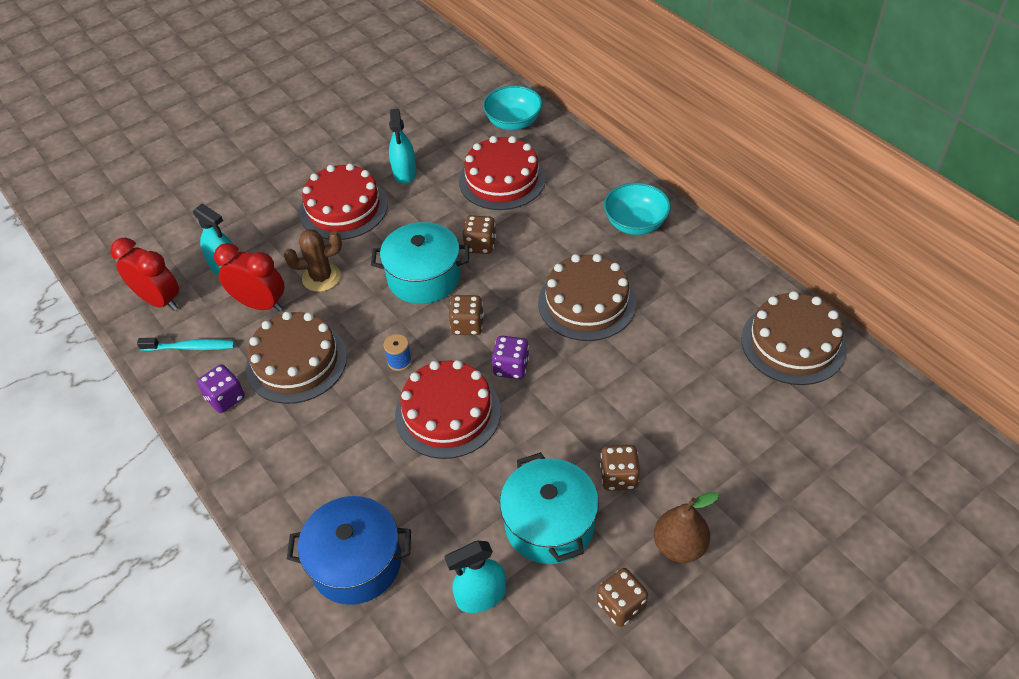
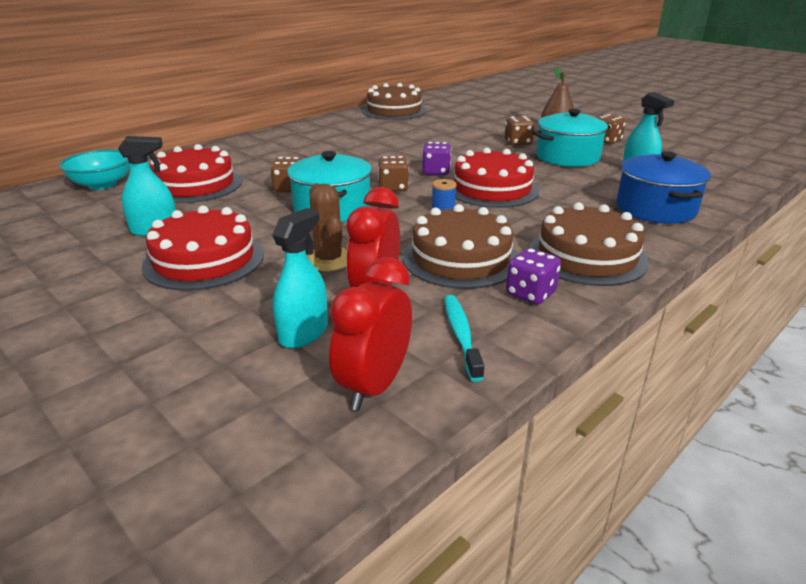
camera: 100 degrees left, 20 degrees down
(587, 302) = (363, 153): brown cake -> brown cake (587, 256)
(635, 224) = (276, 142): turquoise bowl -> none

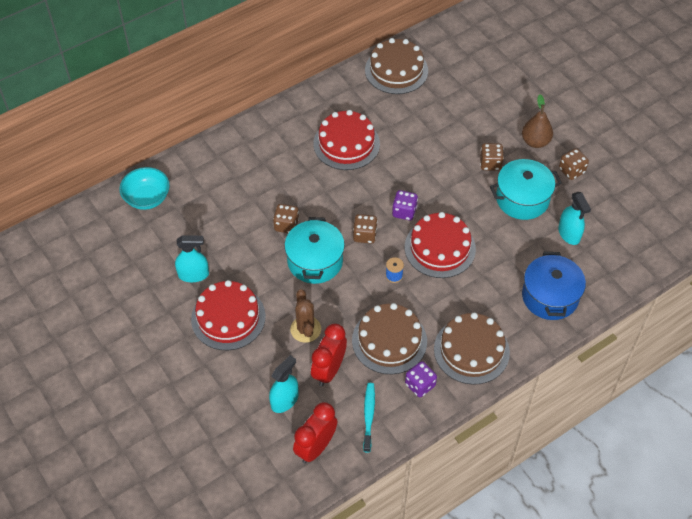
camera: 10 degrees right, 25 degrees up
(195, 185) = (216, 209): red cake -> red cake (346, 144)

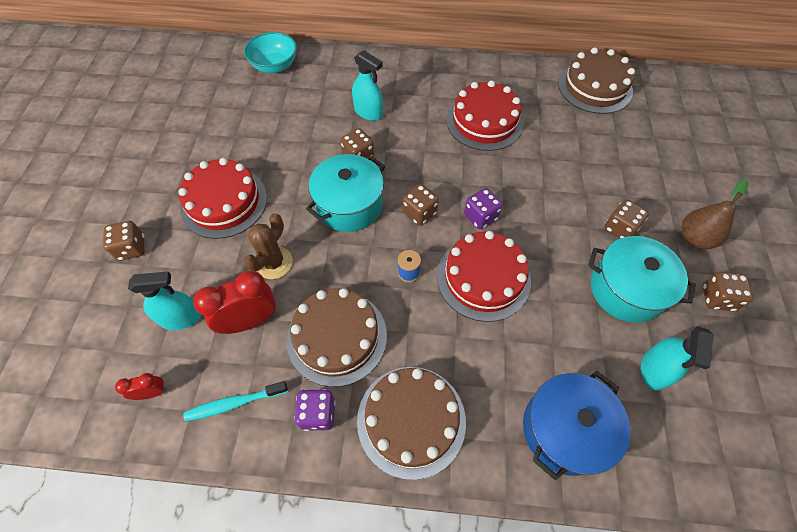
camera: 40 degrees right, 5 degrees up
(193, 274) = (240, 146): turquoise spray bottle -> turquoise spray bottle (368, 112)
(200, 389) = (131, 248): none -> brown dice
(315, 447) = (152, 392): red clock -> red clock, size x0.51
(369, 416) = (234, 403): turquoise toothbrush -> turquoise toothbrush turned 150 degrees counterclockwise

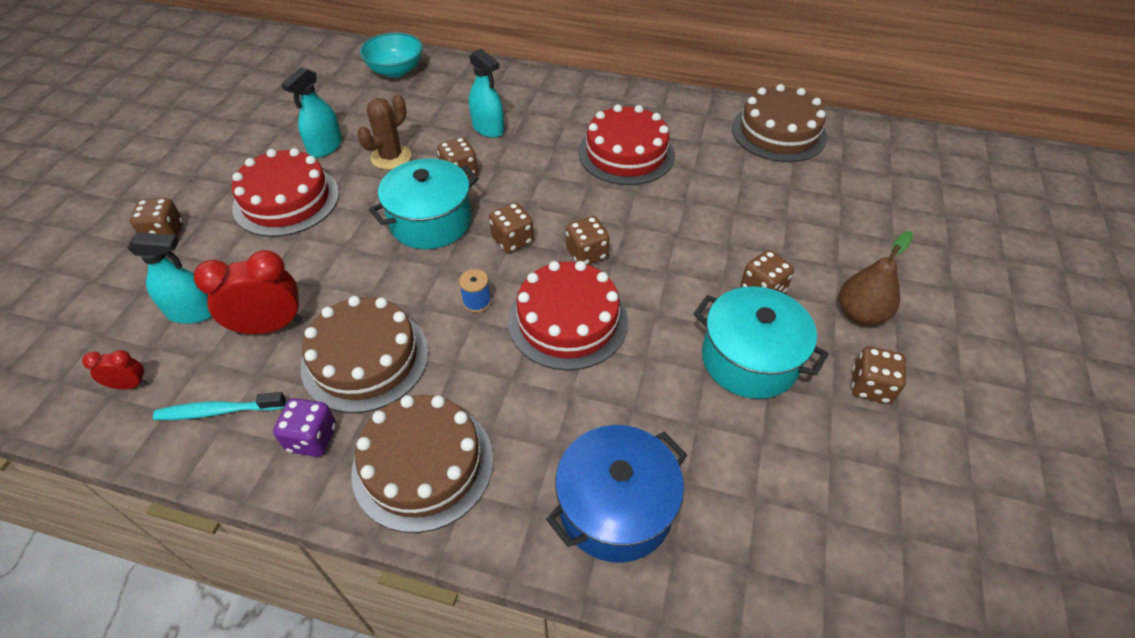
camera: 10 degrees right, 10 degrees down
(273, 263) = (320, 269): brown cactus -> brown cactus (391, 157)
(480, 217) = (586, 254): purple dice -> brown dice
(654, 369) = (758, 457): turquoise spray bottle -> turquoise spray bottle (325, 147)

